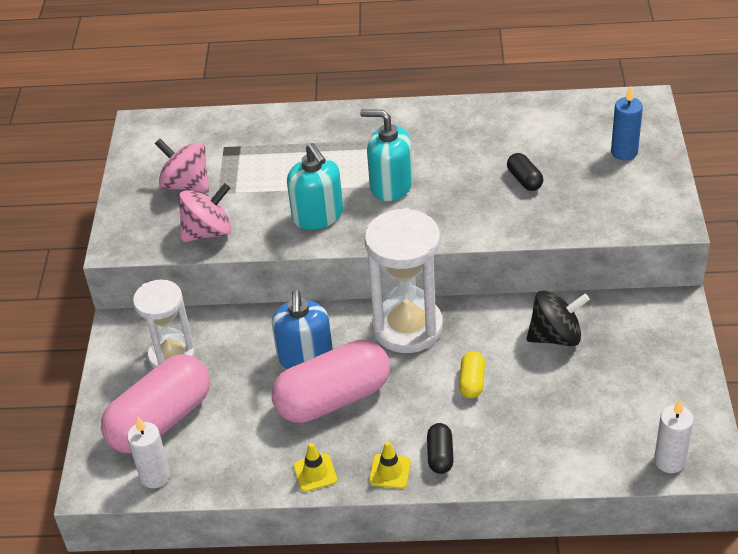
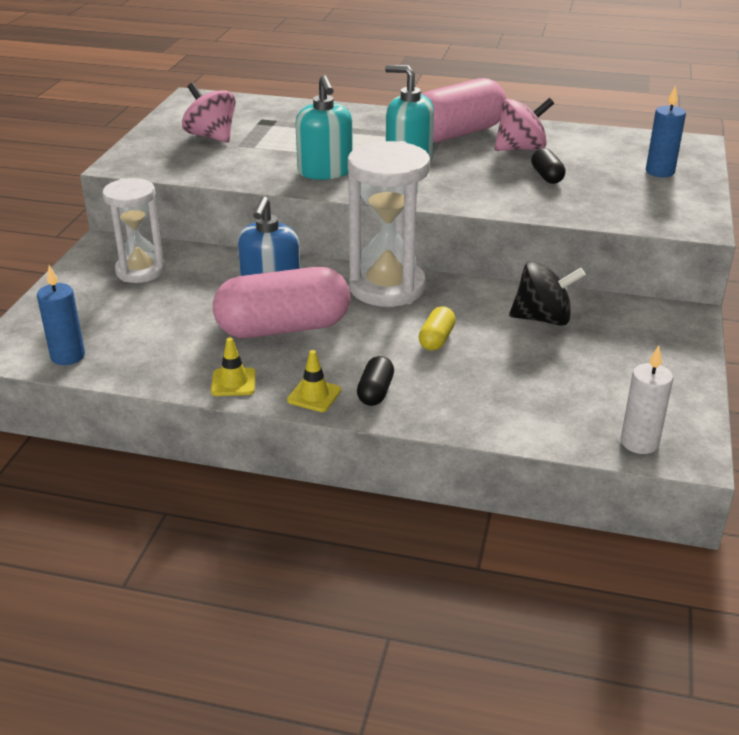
camera: 10 degrees right, 10 degrees down
(155, 476) = (68, 356): white candle -> blue candle
(161, 421) = (100, 316): pink capsule -> pink capsule (456, 134)
(208, 232) = (212, 168): pink spinning top -> pink spinning top (521, 149)

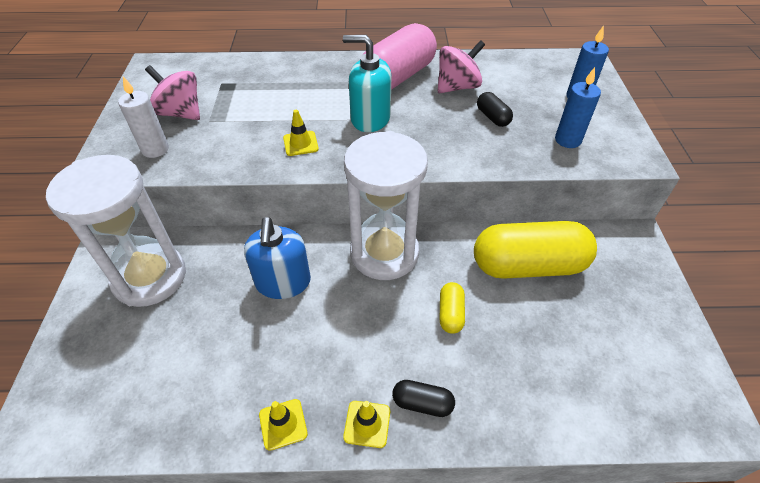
camera: 15 degrees left, 15 degrees up
(68, 356) = (101, 425): blue candle -> blue candle (567, 140)
(140, 271) = (150, 277): white hourglass -> white hourglass, size x1.52
(283, 328) = (308, 329): pink capsule -> none
(325, 172) = (300, 143): turquoise soap dispenser -> yellow traffic cone
(375, 392) = (422, 403): black capsule -> black capsule turned 75 degrees counterclockwise
(543, 318) = (528, 266): black spinning top -> yellow capsule
(639, 442) = (674, 416): white candle -> white candle (155, 149)

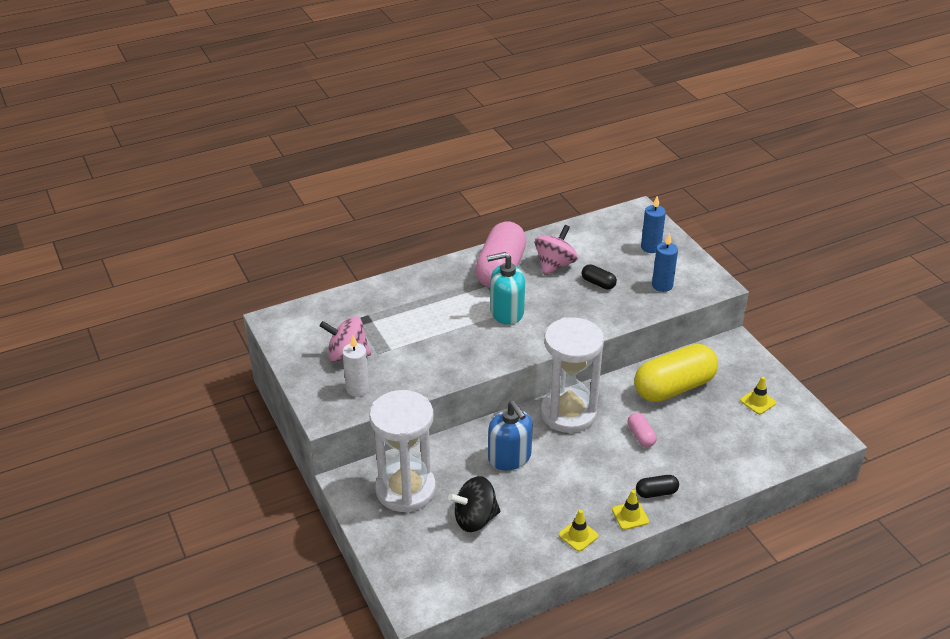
camera: 25 degrees left, 10 degrees down
(187, 345) = (475, 519): none -> black spinning top
(300, 143) = (469, 348): yellow traffic cone -> yellow traffic cone (758, 402)
(450, 313) = (641, 436): yellow capsule -> pink capsule

